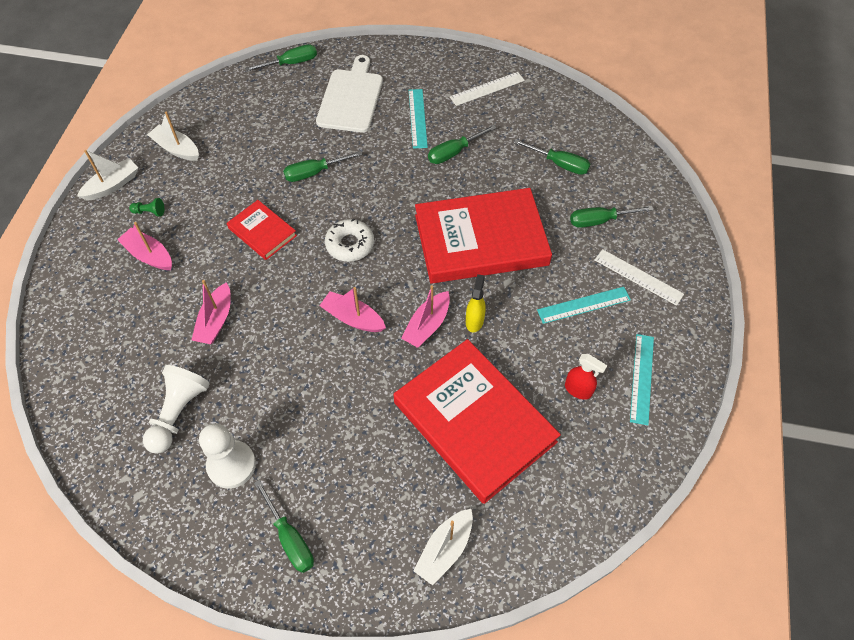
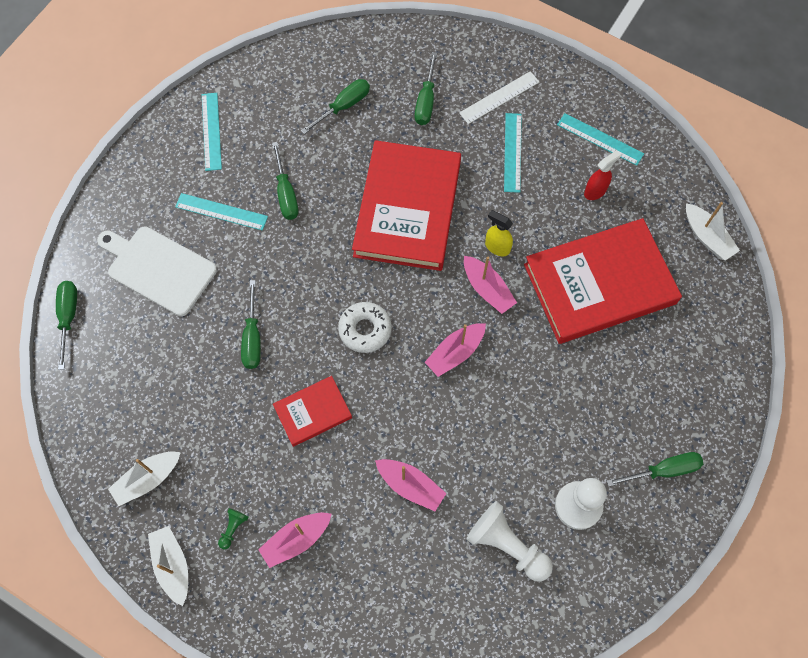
camera: 70 degrees left, 10 degrees up
(445, 549) = (707, 347): white boat -> white boat (707, 237)
(487, 89) = (211, 131): white ruler -> turquoise ruler

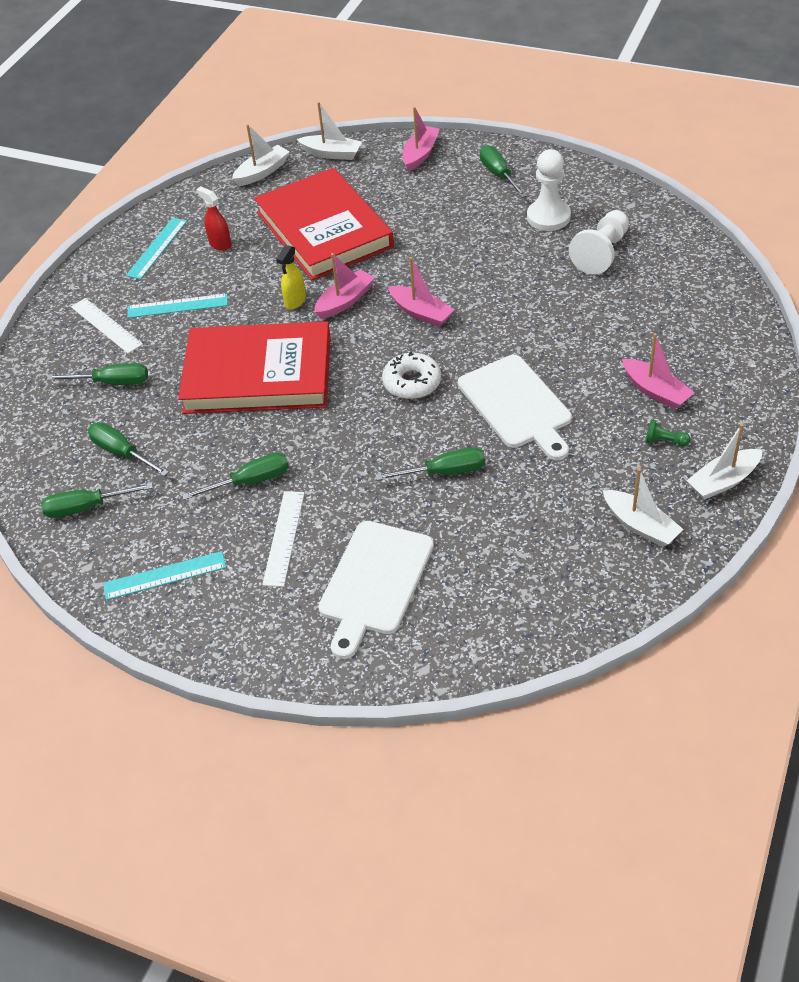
camera: 95 degrees left, 20 degrees down
(68, 317) = (462, 661): green screwdriver -> green screwdriver (86, 507)
(221, 211) = (284, 538): turquoise ruler -> white ruler
(313, 412) = (517, 405): red book -> white cutting board
(410, 486) = (569, 321): pink boat -> pink boat (420, 154)
(730, 306) = (331, 154): none -> white boat

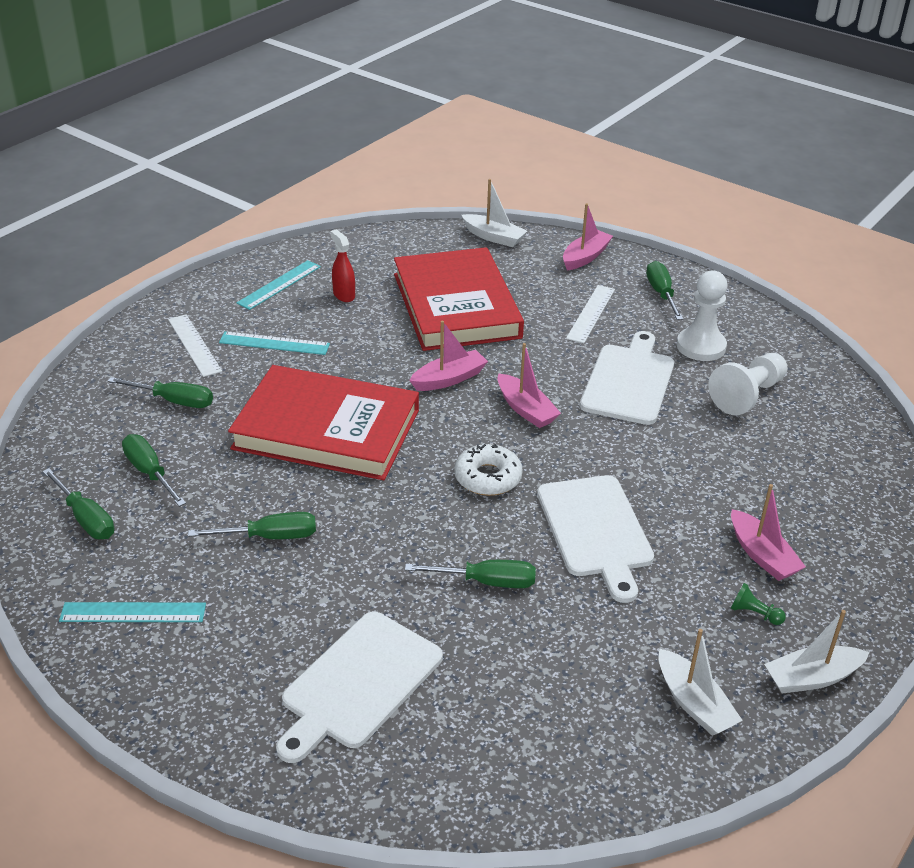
camera: 10 degrees right, 10 degrees down
(86, 507) = (86, 519): green screwdriver -> green screwdriver turned 135 degrees counterclockwise
(262, 172) = (416, 239): white boat -> none
(284, 538) = (279, 606): white ruler -> white ruler (591, 313)
(295, 301) = (396, 367): yellow spray bottle -> none
(498, 265) = (628, 381): none -> white cutting board

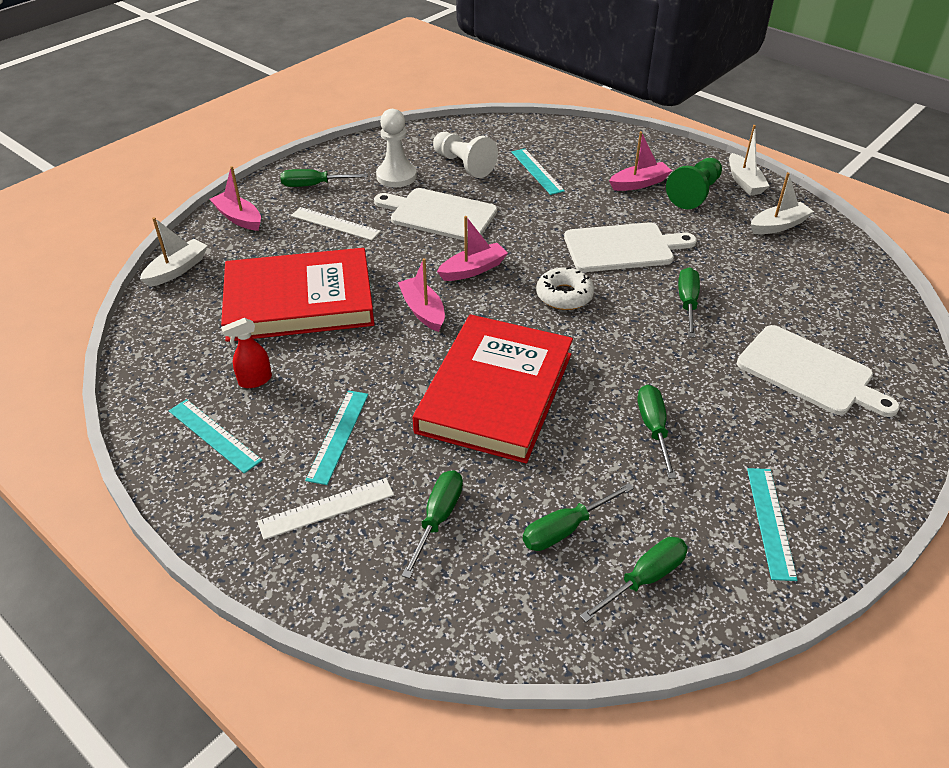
camera: 85 degrees left, 5 degrees up
(754, 613) = (694, 194): green pawn -> green pawn, size x2.19
(757, 457) = (537, 171): none -> turquoise ruler

